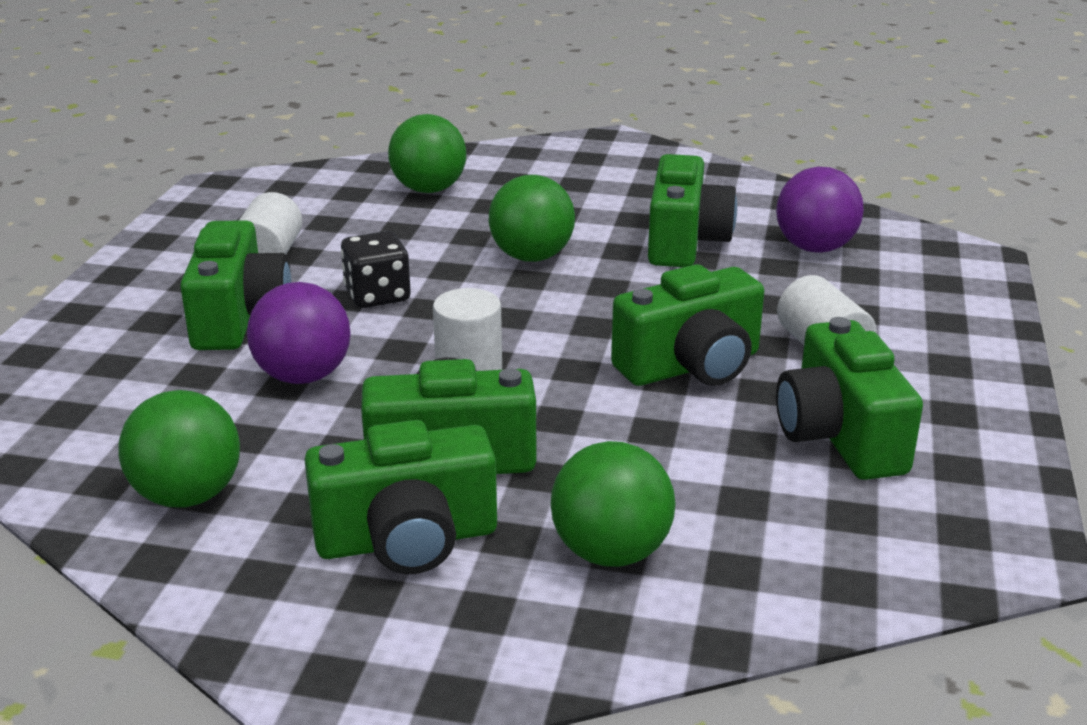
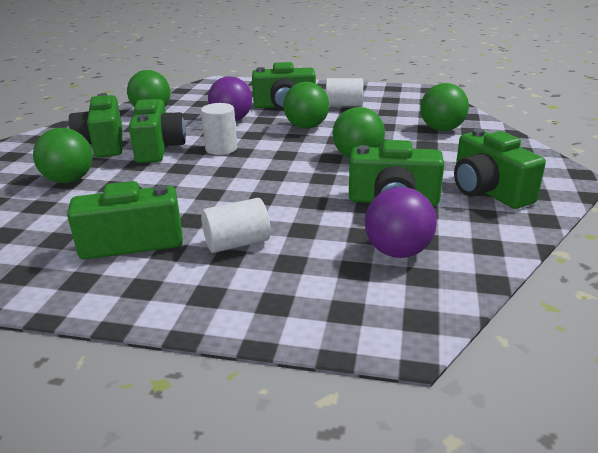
camera: 90 degrees right, 0 degrees up
(377, 295) = (306, 127): black dice -> green ball
(691, 366) = (223, 200): green camera -> green camera (488, 191)

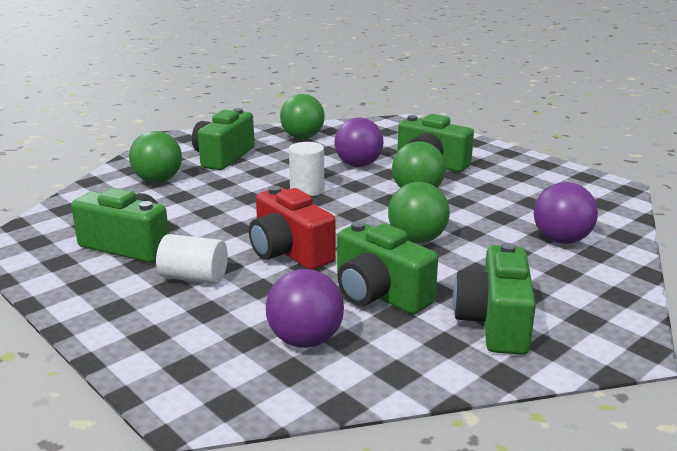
camera: 35 degrees right, 5 degrees down
(159, 148) = (258, 174): green camera -> none
(282, 196) = (289, 252): none -> red camera
(344, 105) = (494, 181): white cylinder -> none
(441, 129) = (561, 240): green ball -> purple ball

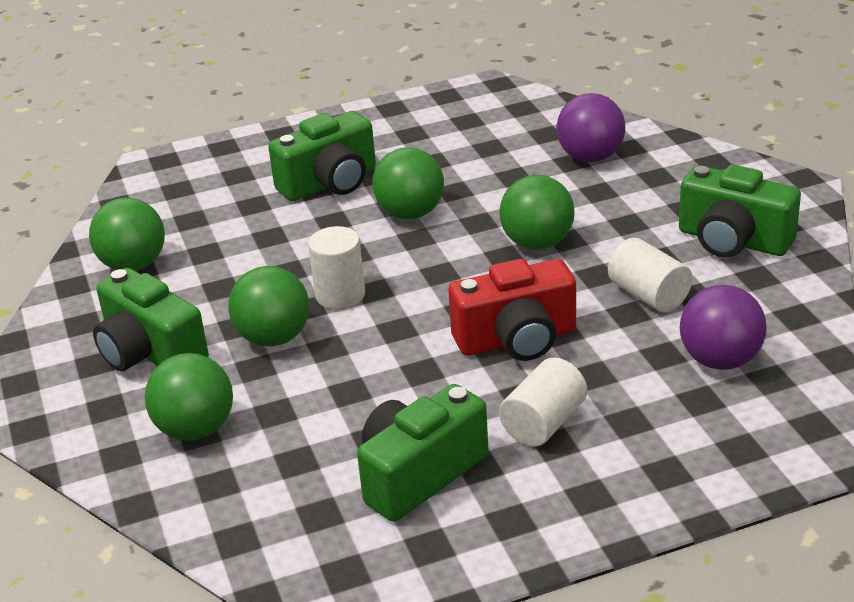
camera: 65 degrees left, 10 degrees up
(252, 182) = (274, 338): none -> green ball
(358, 165) = (285, 237): purple ball -> none
(379, 294) = (648, 295): green camera -> white cylinder

